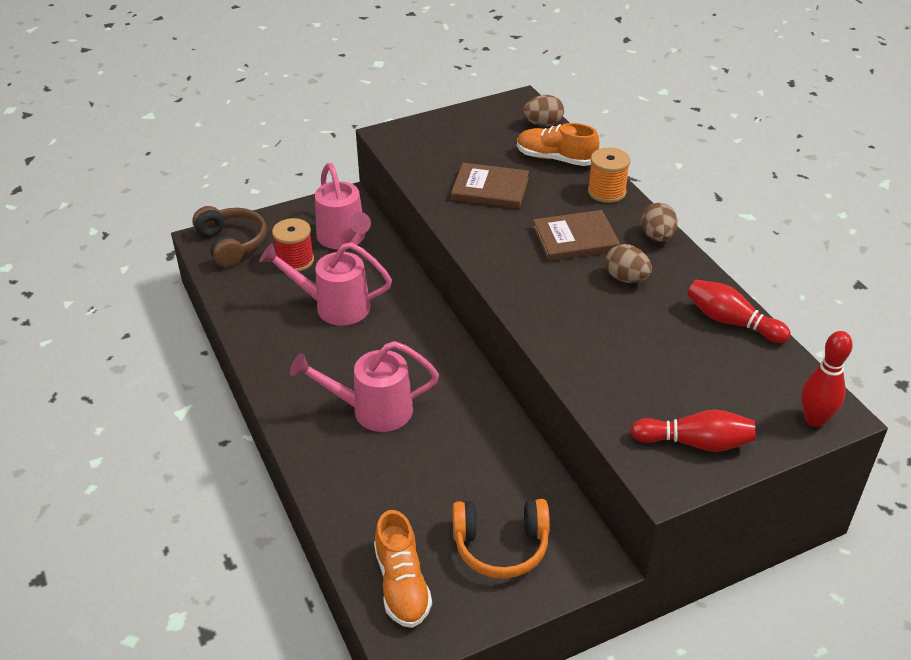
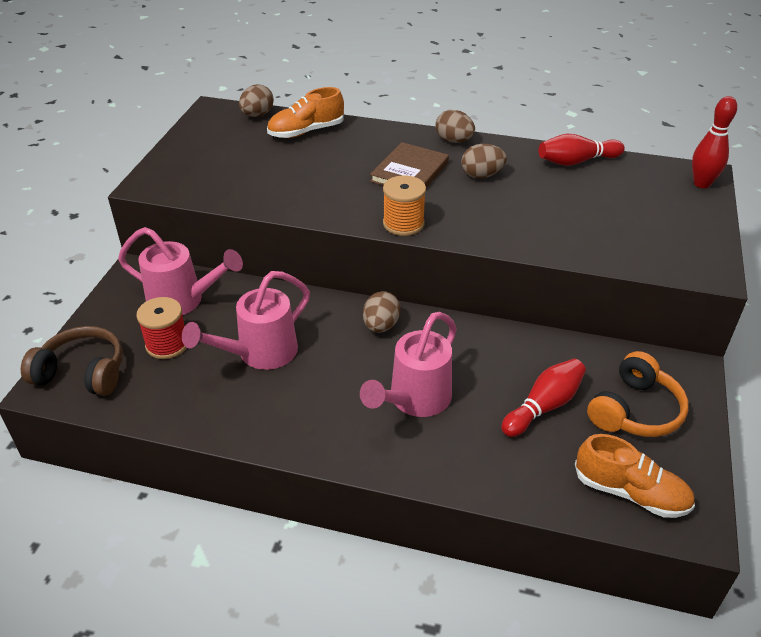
camera: 50 degrees left, 0 degrees up
(432, 348) = (381, 326): none -> brown egg
(490, 189) = (296, 175): brown book -> none
(606, 192) = (376, 133): orange spool -> orange spool (403, 224)
(695, 443) = (681, 238): red bowling pin -> red bowling pin (543, 406)

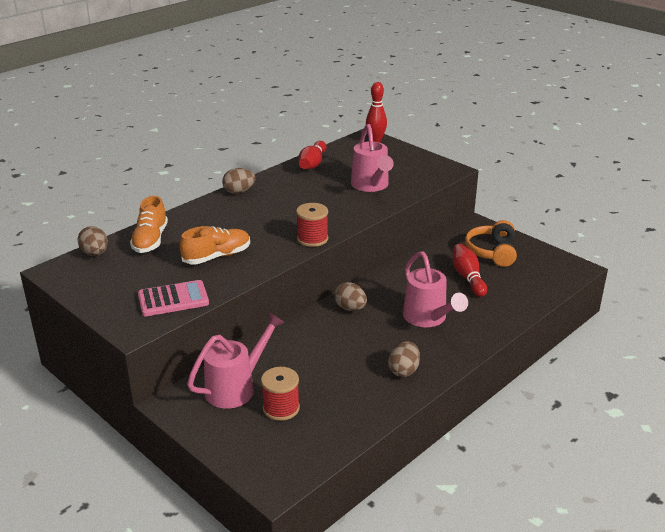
camera: 60 degrees left, 10 degrees down
(82, 373) = (274, 461): brown headphones -> none
(212, 185) = (173, 299): none -> pink calculator
(260, 353) = (331, 366): pink watering can -> pink watering can (371, 186)
(403, 224) = (312, 239): orange spool -> red spool
(409, 172) = (256, 218): brown book -> none
(481, 175) = (290, 196): brown egg -> brown egg (403, 370)
(630, 492) = (545, 276): orange shoe -> orange shoe (217, 256)
(635, 410) = (492, 252): orange headphones -> orange headphones turned 150 degrees counterclockwise

